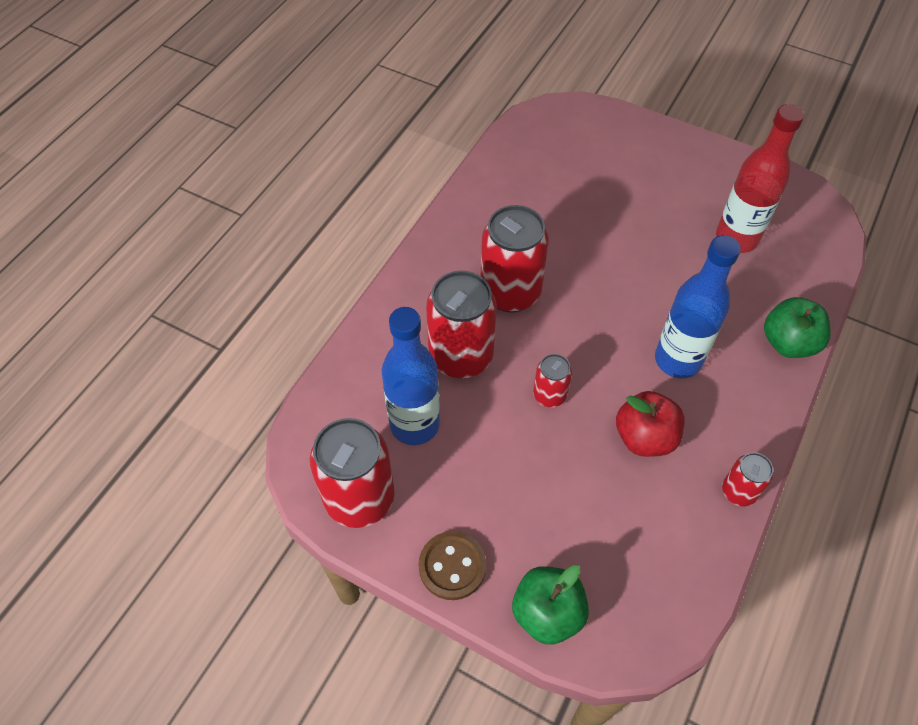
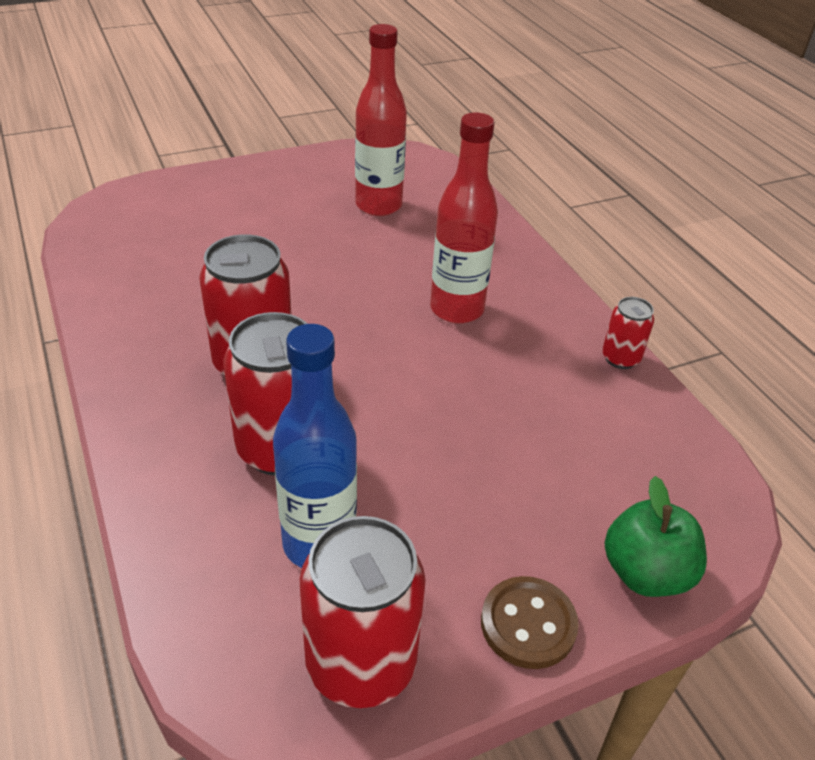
camera: 55 degrees left, 15 degrees down
(549, 395) = (402, 412): red can -> none
(644, 437) = (514, 379): red apple -> none
(677, 360) = (457, 309): blue bottle -> red bottle
(788, 343) = (507, 244): green apple -> none

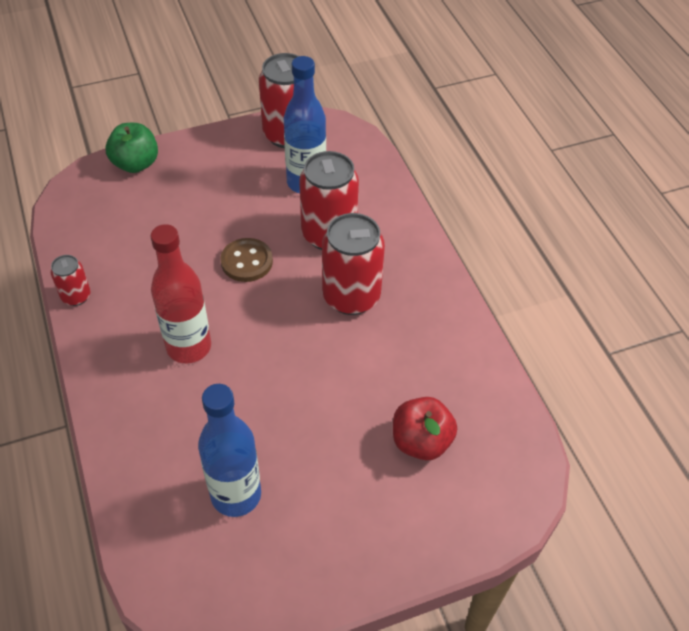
camera: 175 degrees left, 10 degrees up
(194, 237) = (421, 441): none -> red apple
(378, 205) = (236, 495): red bottle -> blue bottle
(528, 624) = (206, 146): brown button -> brown button (246, 261)

